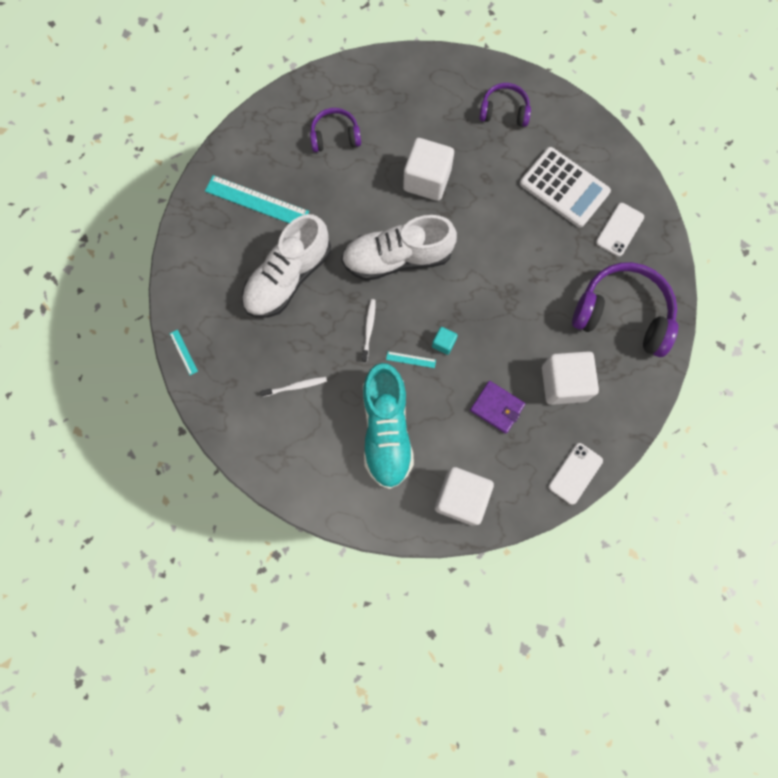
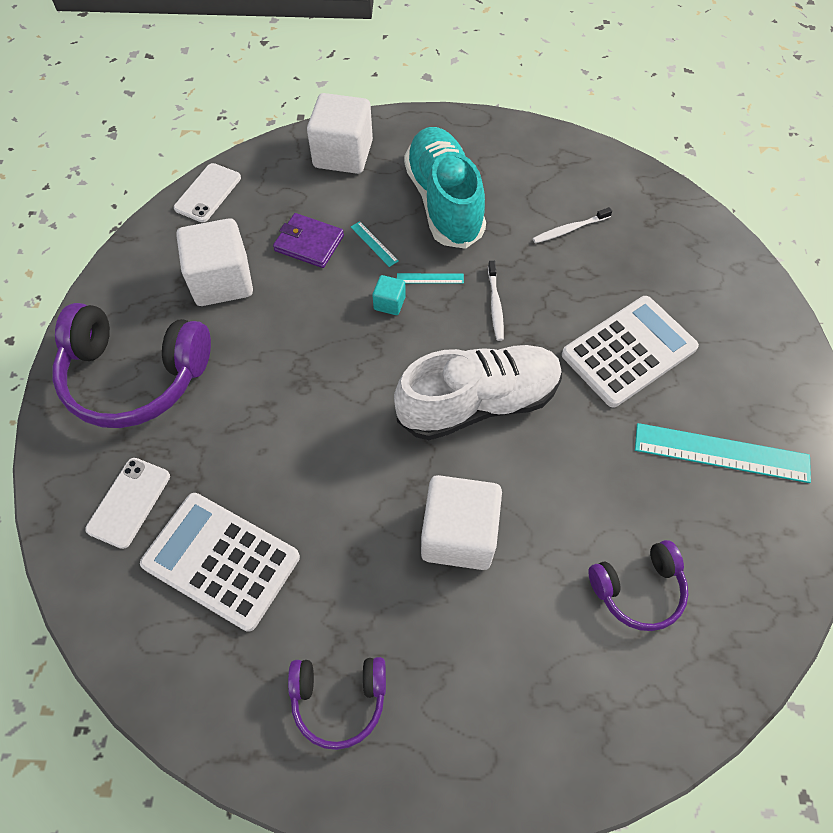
camera: 170 degrees right, 15 degrees down
(183, 352) = (727, 245): turquoise ruler -> turquoise ruler (374, 244)
(288, 277) = (629, 351): white shoe -> white calculator

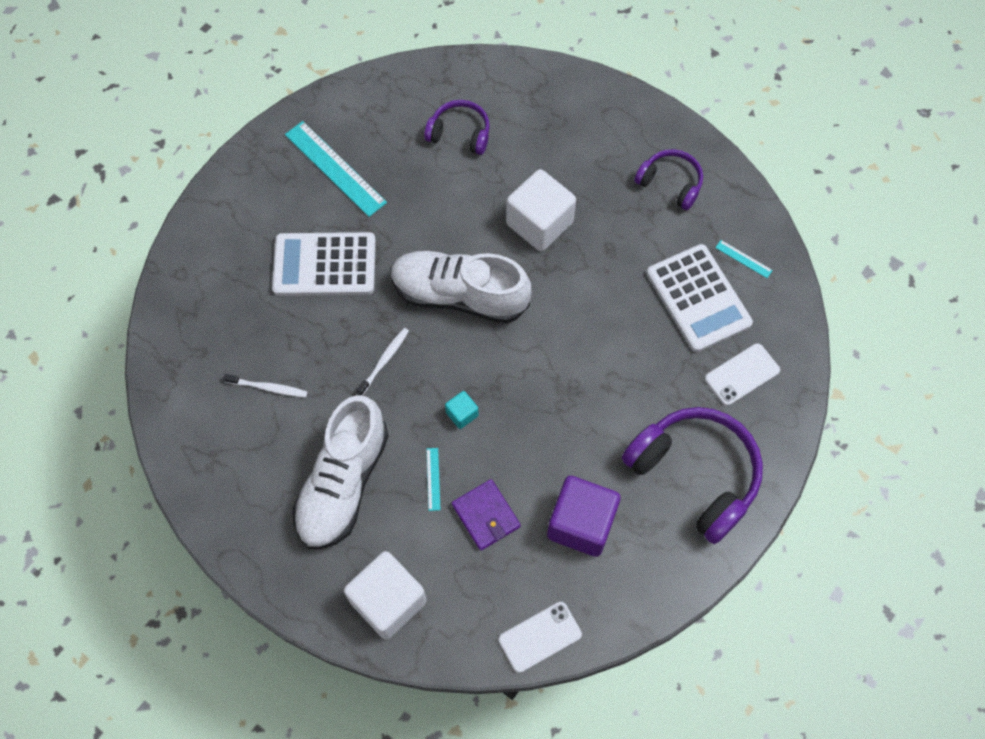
camera: 145 degrees left, 5 degrees up
(222, 281) = (581, 523): white cube -> purple cube
(430, 278) = (414, 416): turquoise ruler -> turquoise ruler (743, 259)
(444, 202) = (343, 483): turquoise shoe -> white shoe

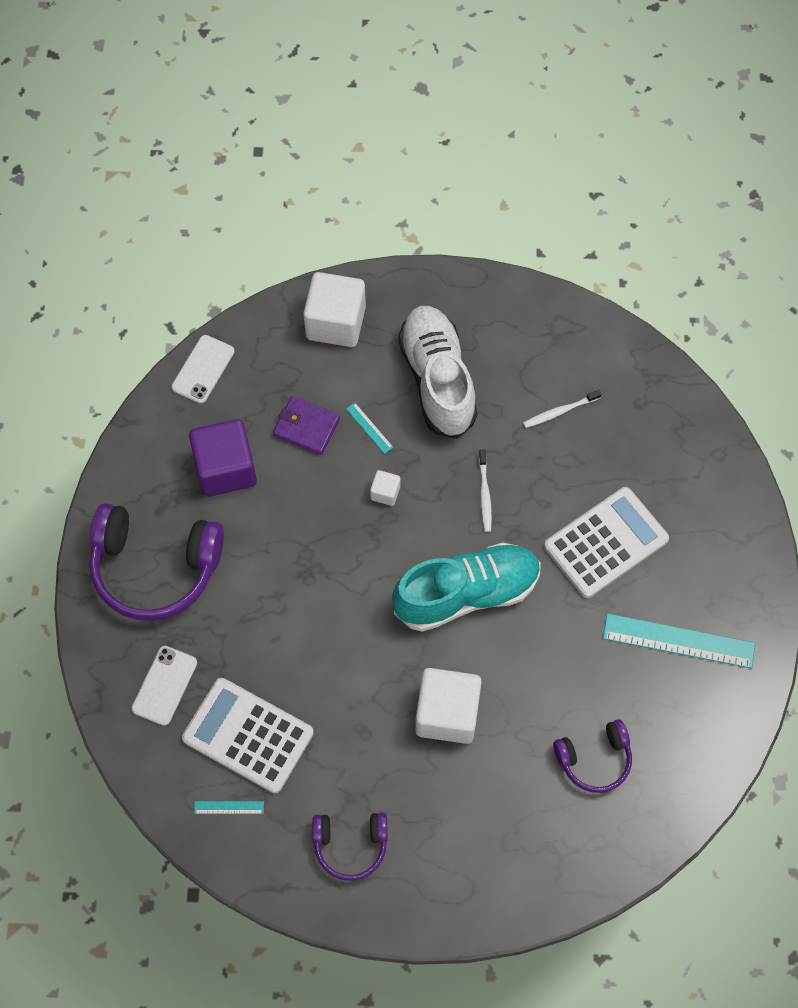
camera: 145 degrees right, 0 degrees up
(459, 295) = (466, 593): white shoe -> turquoise shoe
(462, 414) = (385, 493): turquoise cube -> white cube

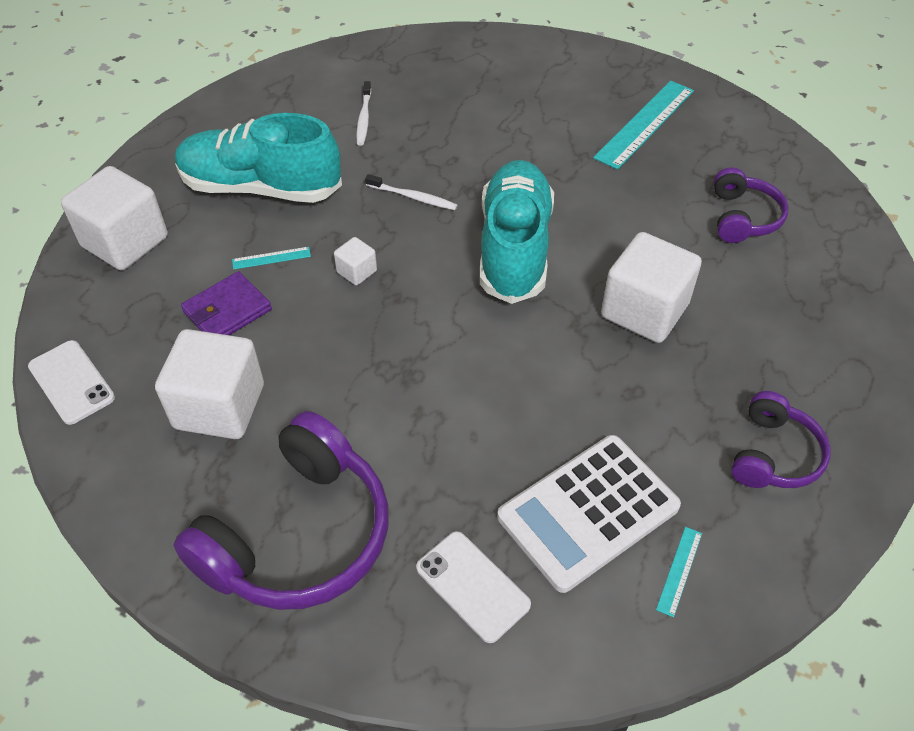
camera: 65 degrees left, 15 degrees down
(226, 469) = (219, 406): purple cube -> white cube
(437, 380) = (261, 187): white shoe -> turquoise shoe
(606, 543) = (520, 134): white calculator -> none

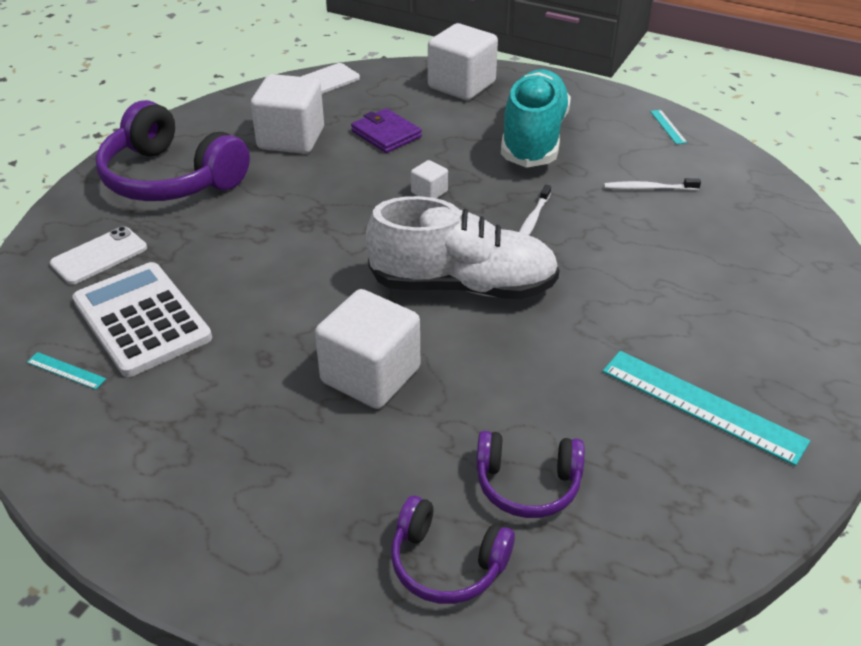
camera: 90 degrees right, 10 degrees down
(271, 258) = (445, 149): turquoise ruler -> turquoise ruler (668, 127)
(514, 248) = (463, 286): turquoise shoe -> white shoe
(773, 454) = (164, 455): purple headphones -> purple headphones (447, 563)

